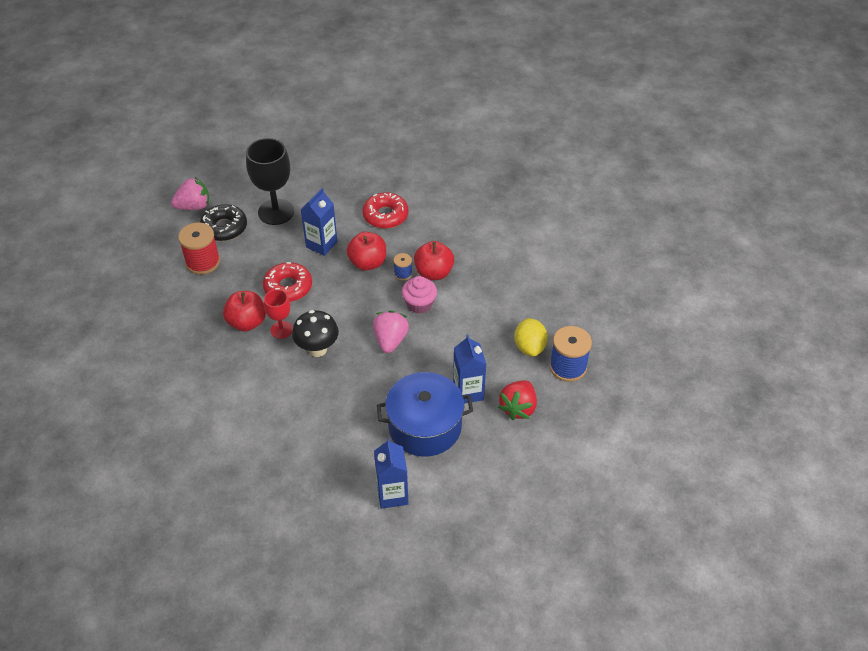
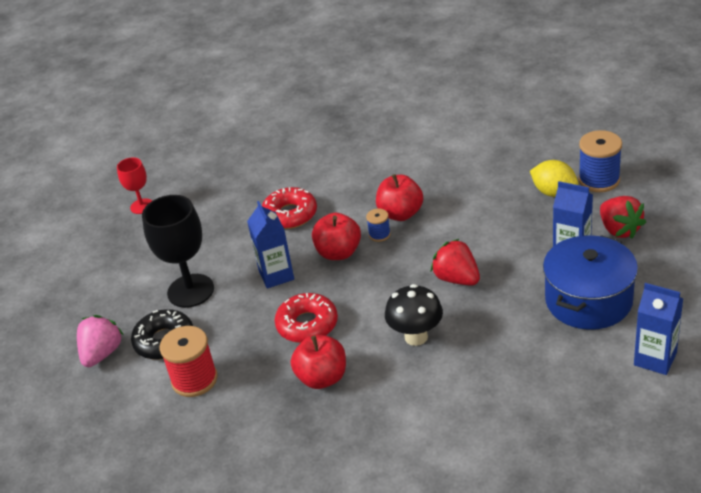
camera: 45 degrees left, 10 degrees down
(281, 330) = (361, 354): red goblet -> red goblet (142, 206)
(390, 340) = (457, 279): pink strawberry -> red strawberry
(419, 304) = (430, 240): pink cupcake -> none

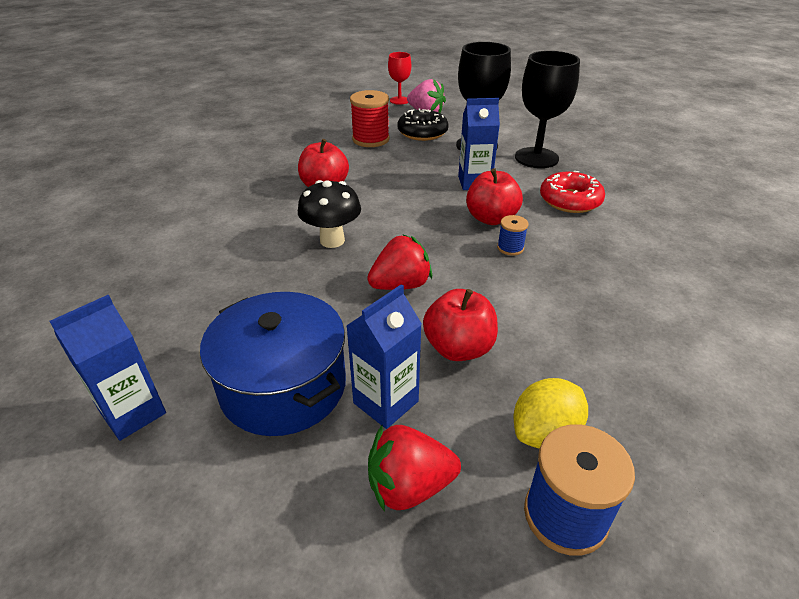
camera: 100 degrees right, 0 degrees up
(142, 206) = (610, 134): red goblet -> red goblet (399, 100)
(210, 245) = (536, 158): none -> black goblet
(307, 325) = (395, 188): red donut -> none
(400, 214) = (544, 269): red apple -> red apple (458, 348)

